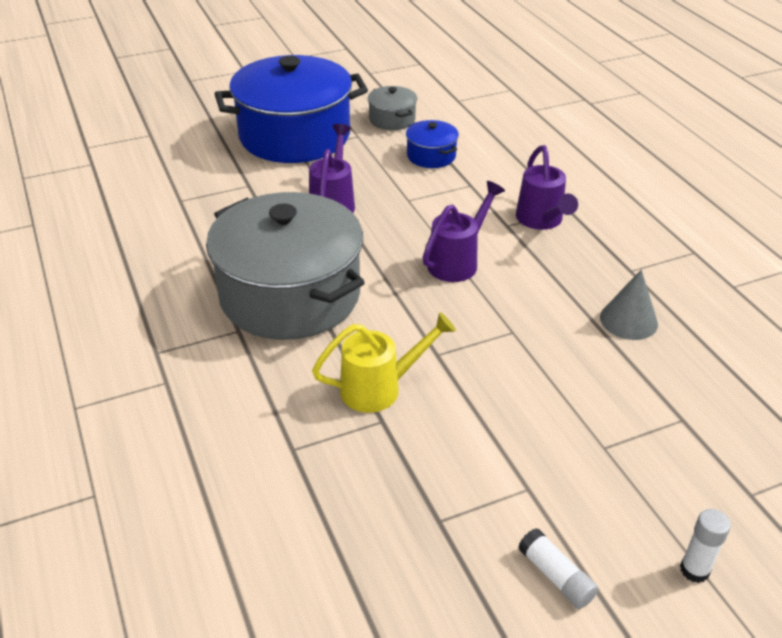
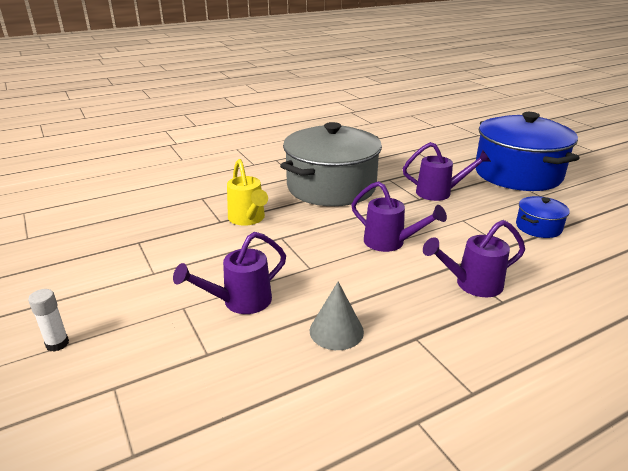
camera: 85 degrees right, 10 degrees down
(392, 119) = (582, 208): grey pot -> none
(556, 576) = (81, 282): white glue stick -> none
(587, 394) = (240, 302): none -> purple watering can

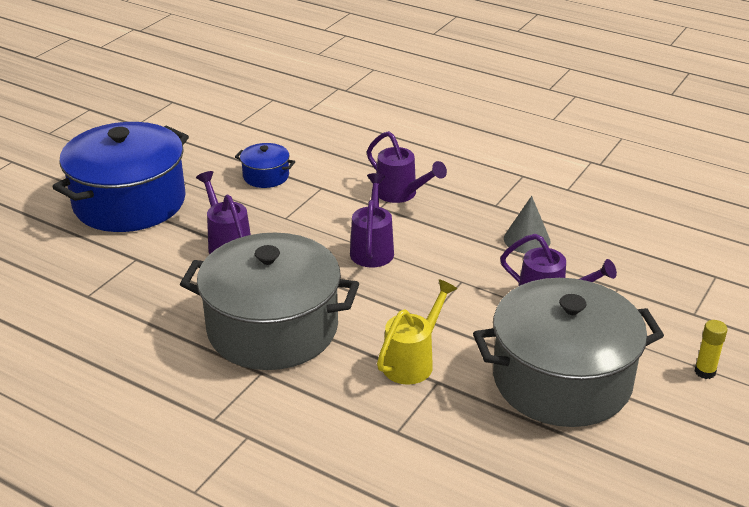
camera: 120 degrees left, 5 degrees up
(57, 344) = (705, 372): white glue stick -> yellow glue stick
(156, 266) = (561, 380): none -> grey pot

